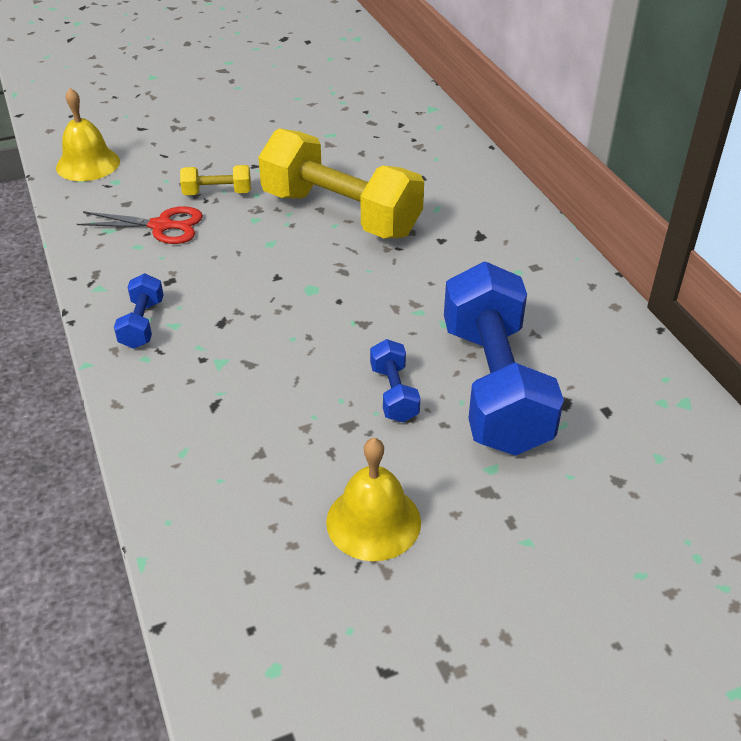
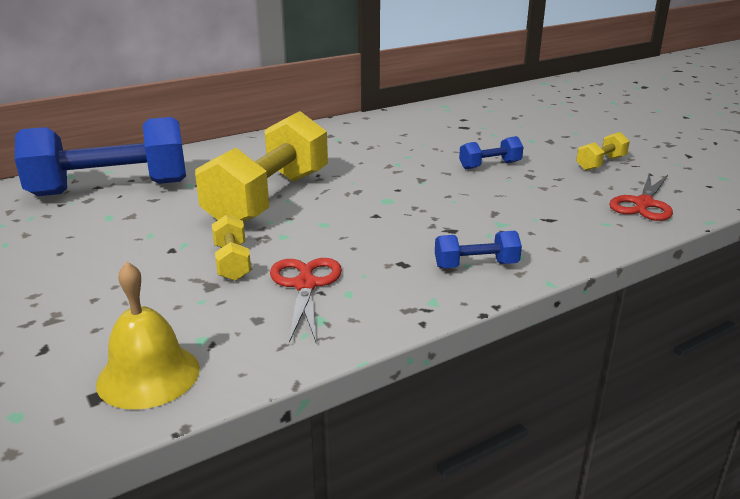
camera: 100 degrees left, 15 degrees down
(219, 512) = (643, 204): none -> red scissors
(373, 521) = (601, 163): yellow bell -> yellow dumbbell
(494, 387) = (462, 142): blue dumbbell -> blue dumbbell (110, 188)

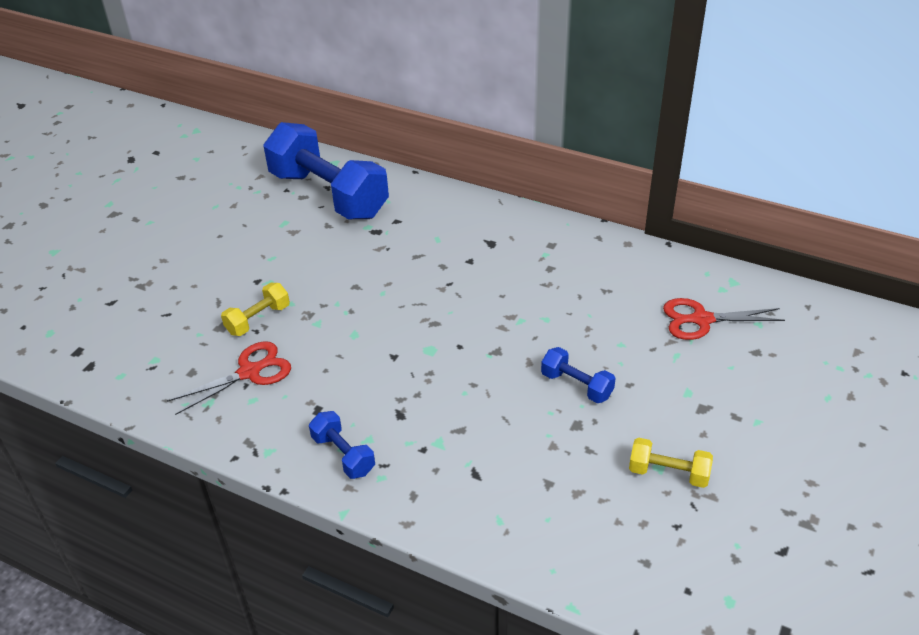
camera: 60 degrees right, 15 degrees up
(148, 375) = (106, 359): yellow bell -> none
(269, 199) = (376, 281): yellow dumbbell -> none
(643, 204) = (576, 539): red scissors -> red scissors (702, 320)

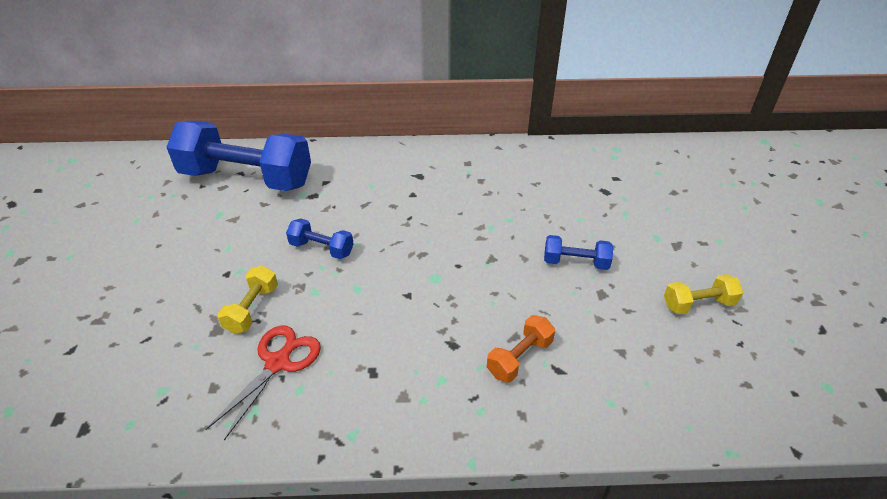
camera: 30 degrees left, 0 degrees up
(343, 455) = (429, 405): blue dumbbell -> blue dumbbell (322, 249)
(449, 449) = (519, 358): none -> orange dumbbell
(702, 320) = (619, 182): red scissors -> none

